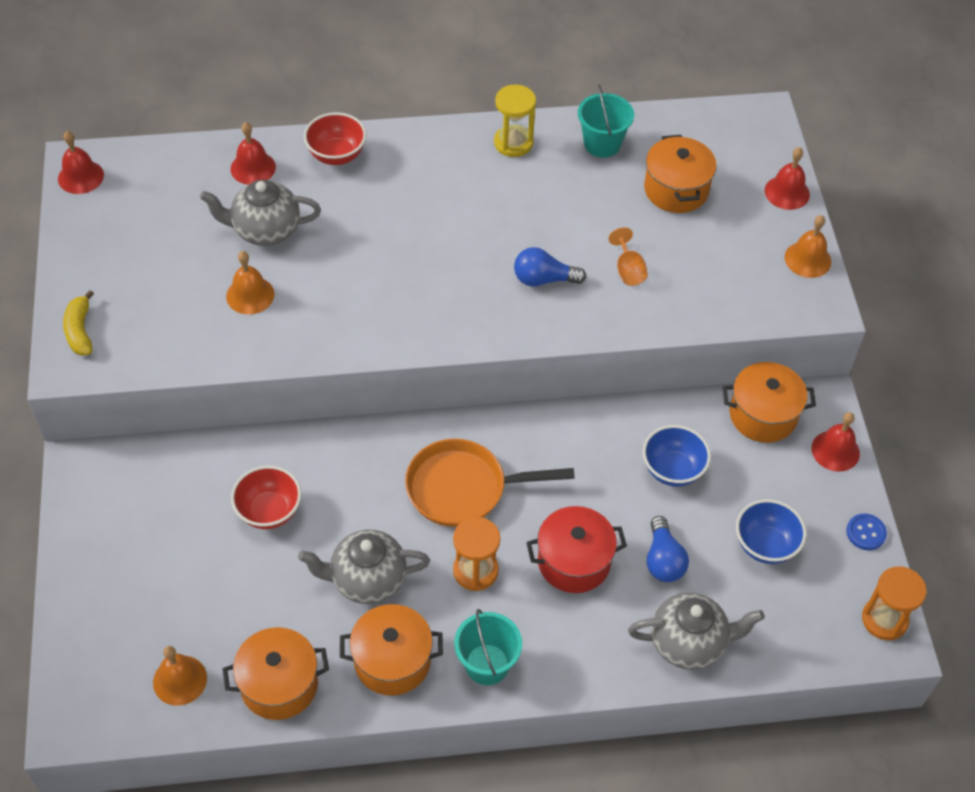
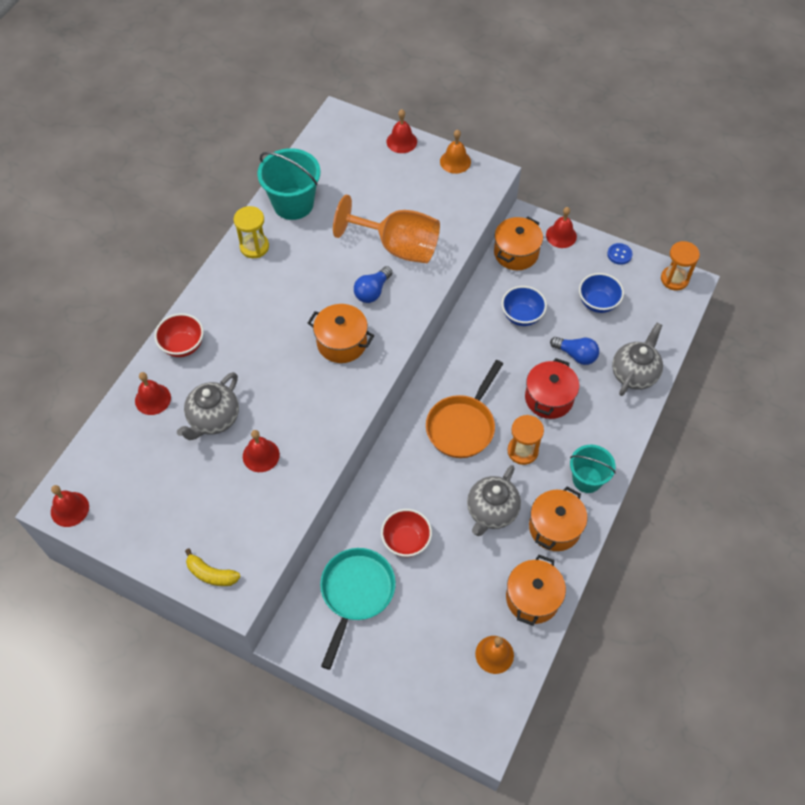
camera: 55 degrees left, 5 degrees up
(172, 497) = (356, 593): none -> turquoise pan
(250, 295) = (261, 455): orange bell -> red bell
(602, 144) = (293, 204): turquoise bucket -> turquoise bucket, size x1.51
(628, 270) = (398, 247): orange goblet -> orange goblet, size x2.48
(676, 189) = (358, 189): orange pot -> orange pot (342, 343)

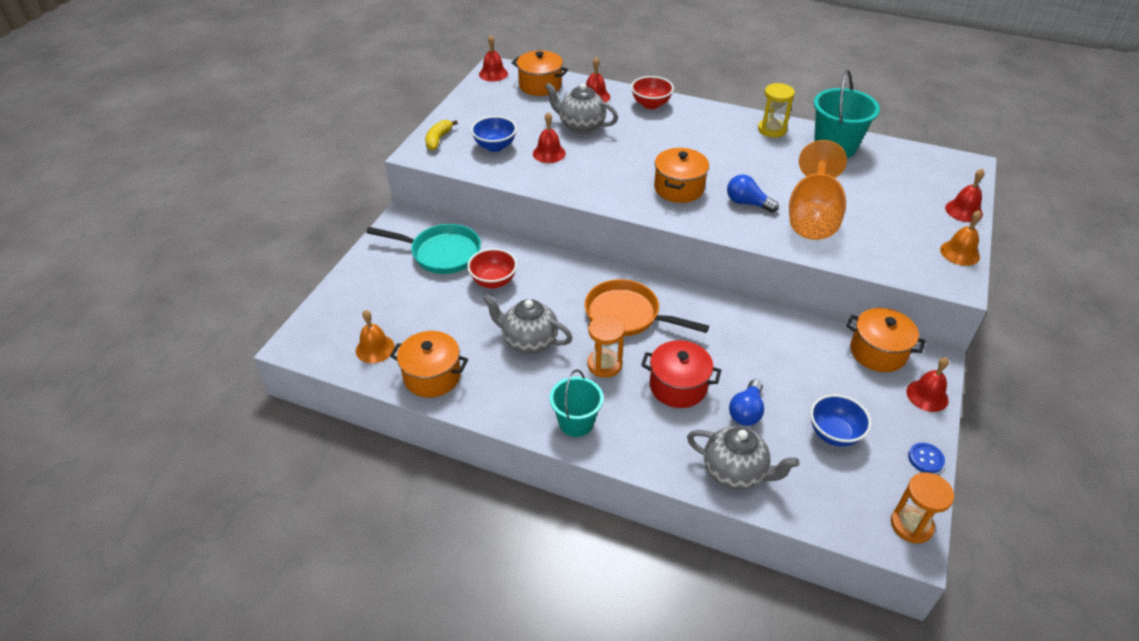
camera: 85 degrees right, 15 degrees down
(522, 316) = (786, 360): blue bowl -> blue bowl (495, 146)
(554, 527) = (513, 393): orange pot -> orange pot (540, 85)

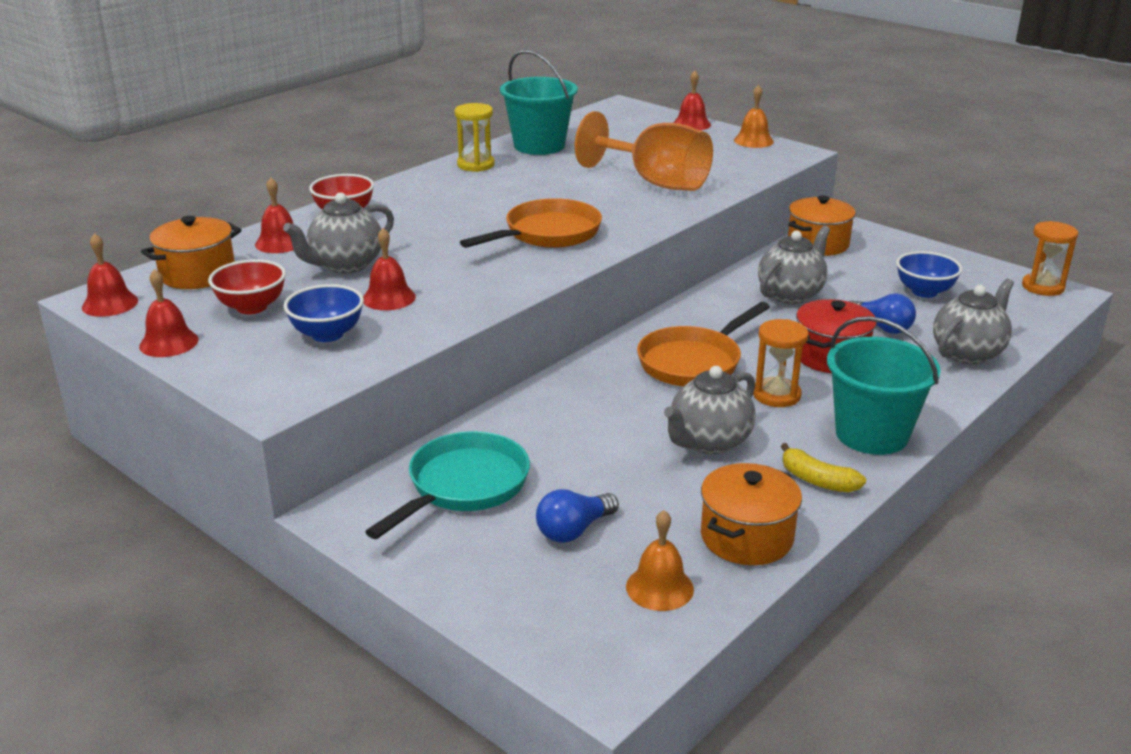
camera: 70 degrees left, 15 degrees down
(438, 139) = (253, 379): yellow banana -> yellow banana (817, 480)
(493, 281) = (565, 449): red bowl -> red bowl (252, 307)
(576, 422) = (871, 434): turquoise bucket -> turquoise bucket, size x1.51
(679, 188) = (547, 234): orange pot -> orange pan
(747, 203) = (607, 206): blue light bulb -> blue light bulb (573, 530)
(767, 349) = (791, 294): none -> grey teapot
(925, 459) = (964, 260): blue button -> none
(927, 395) = (884, 239): red bell -> red bell (169, 343)

